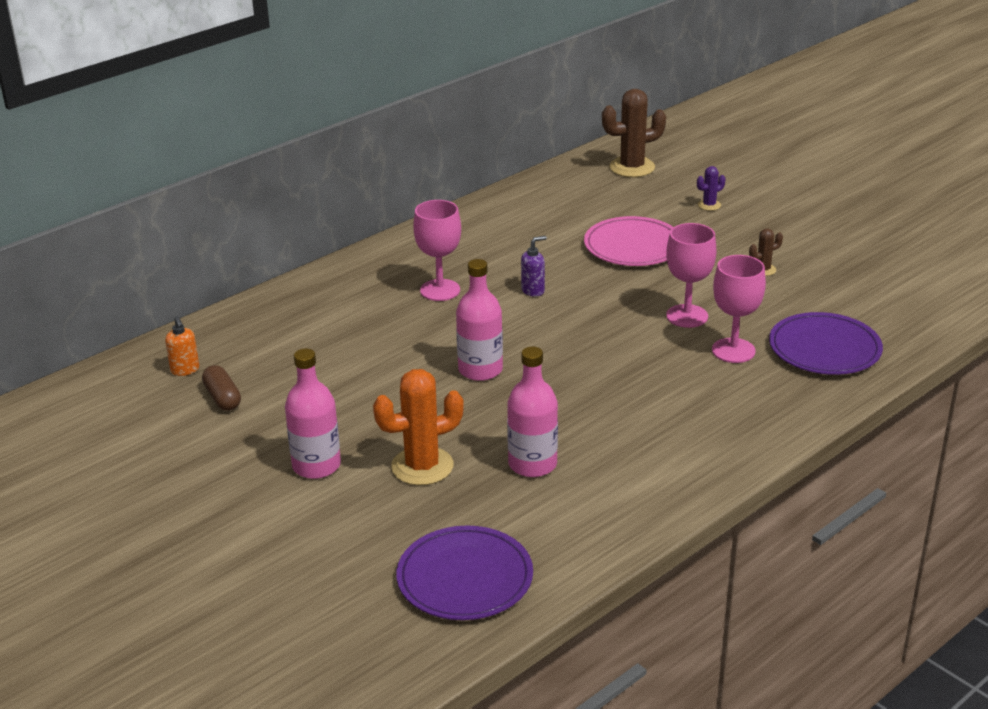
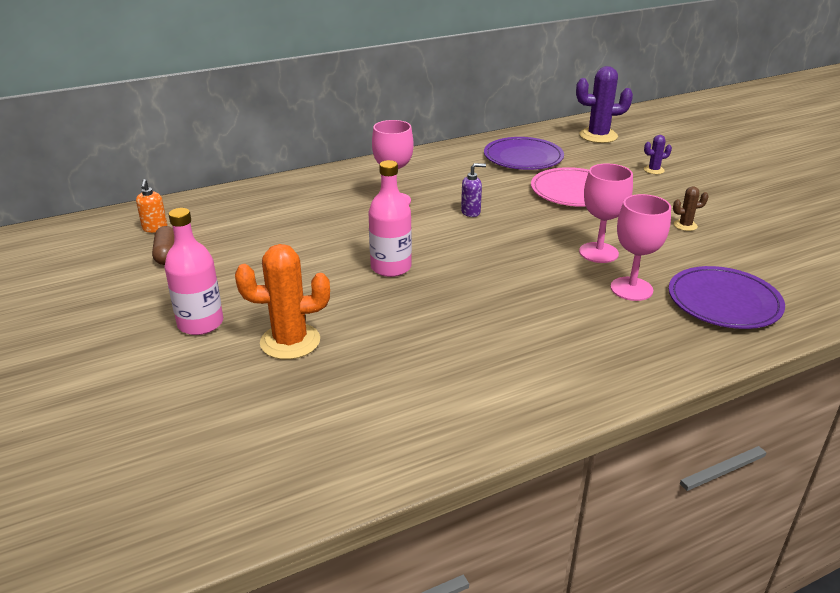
camera: 15 degrees right, 0 degrees up
(465, 578) = (261, 461): purple plate -> purple plate (523, 157)
(532, 464) = (391, 359): pink bottle -> none
(632, 167) = (598, 136): brown cactus -> purple cactus

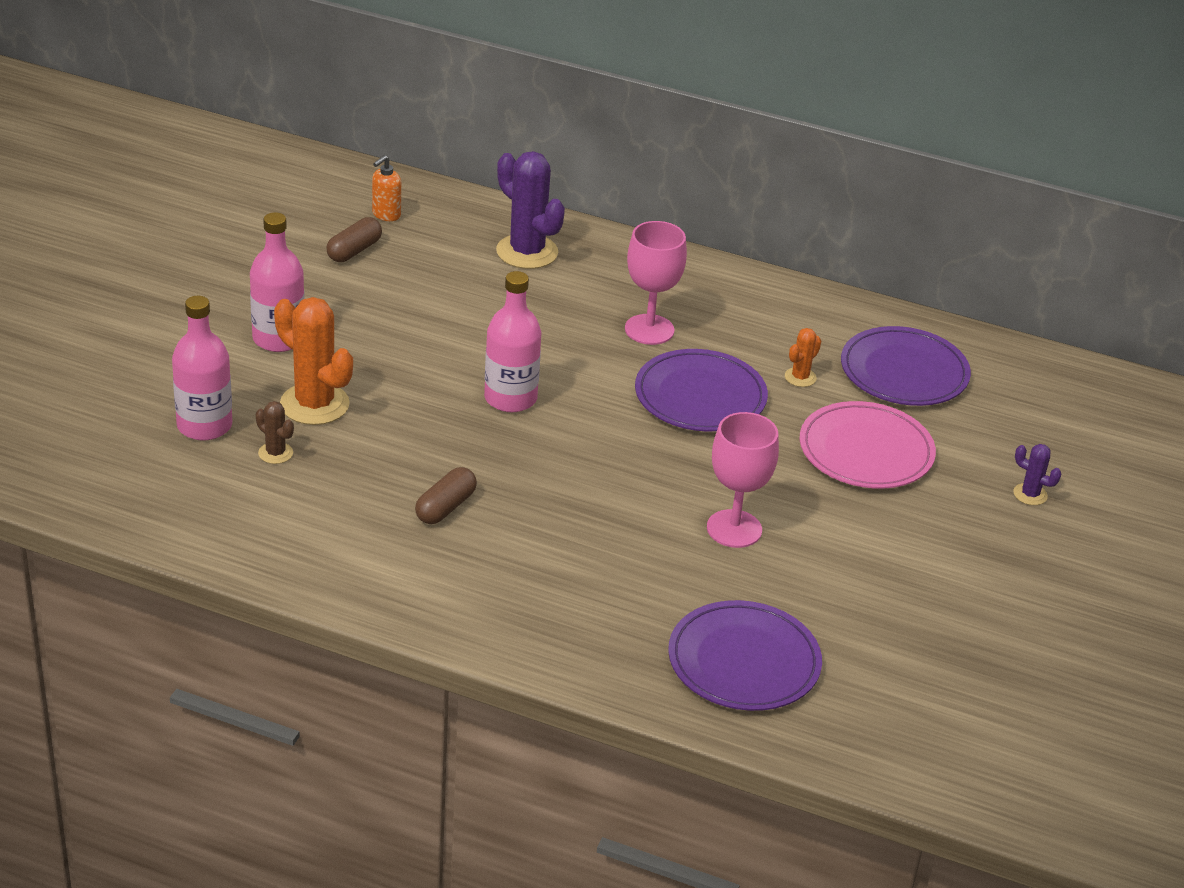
camera: 45 degrees right, 5 degrees up
(240, 403) = (204, 426): none -> pink bottle
(466, 339) = (445, 507): none -> brown capsule
(471, 212) = (700, 396): purple soap dispenser -> purple plate
(492, 181) = (800, 377): none -> orange cactus
(598, 136) = (1072, 407): purple cactus -> purple cactus (527, 252)
(631, 289) = (683, 582): pink goblet -> none
(685, 225) = (899, 574): brown cactus -> brown cactus (275, 453)

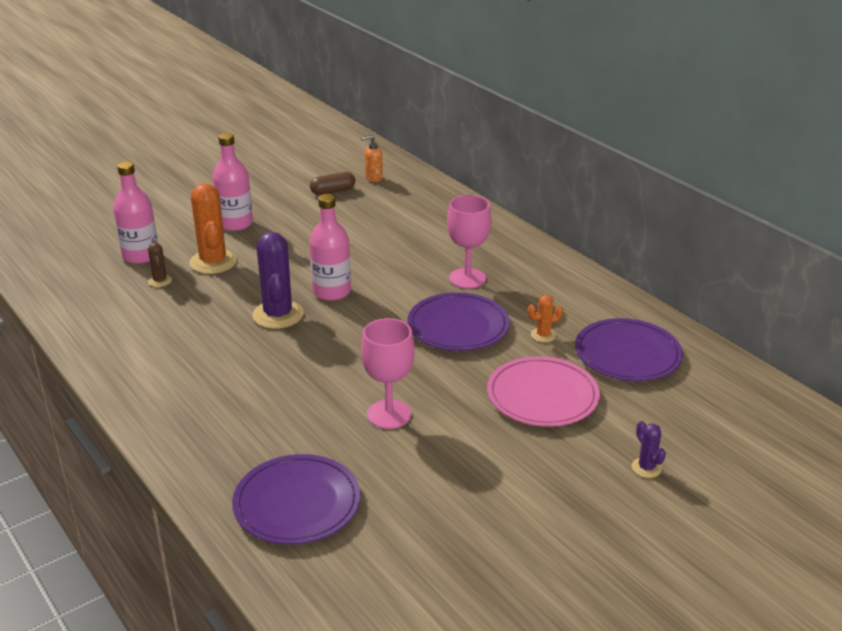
camera: 35 degrees right, 5 degrees down
(445, 507) = (219, 340): brown capsule -> none
(527, 252) = (436, 216): purple cactus -> purple cactus (278, 315)

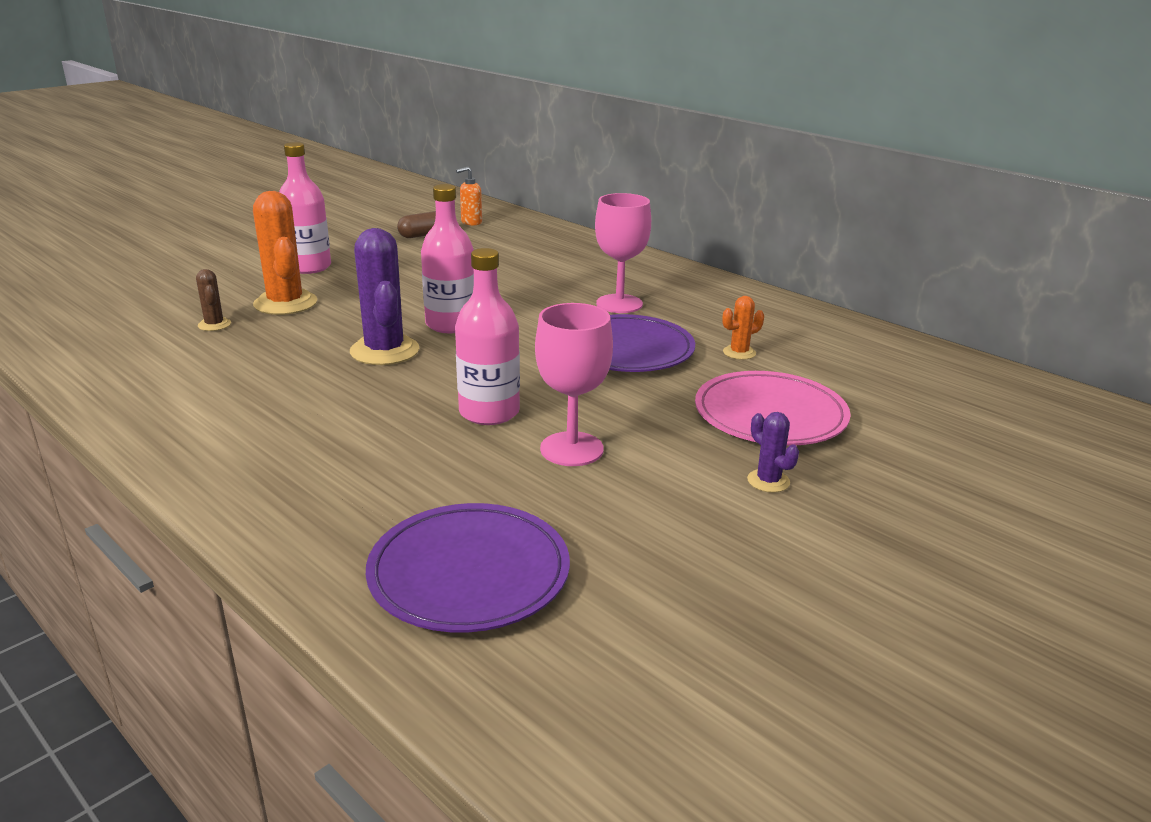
camera: 10 degrees left, 5 degrees down
(140, 256) = (185, 301): pink bottle -> pink bottle (489, 412)
(627, 354) = (853, 365): purple plate -> none
(646, 468) = (951, 485): purple cactus -> purple cactus (768, 481)

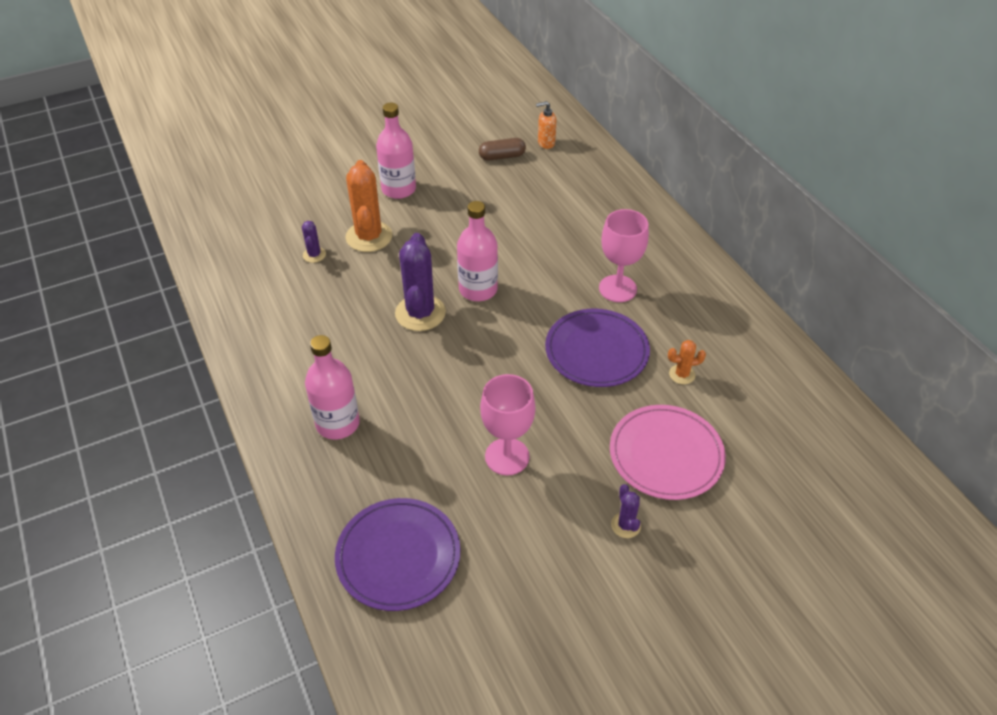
camera: 20 degrees right, 20 degrees up
(214, 325) = (314, 255): brown cactus -> purple cactus
(489, 412) = (467, 402): pink bottle -> pink bottle (338, 423)

